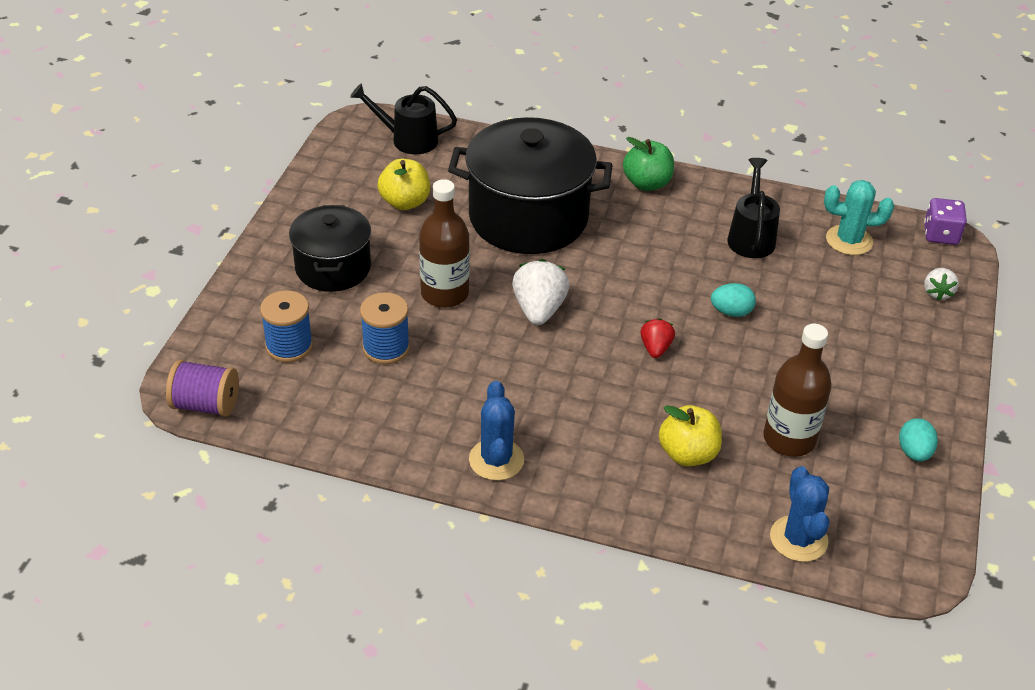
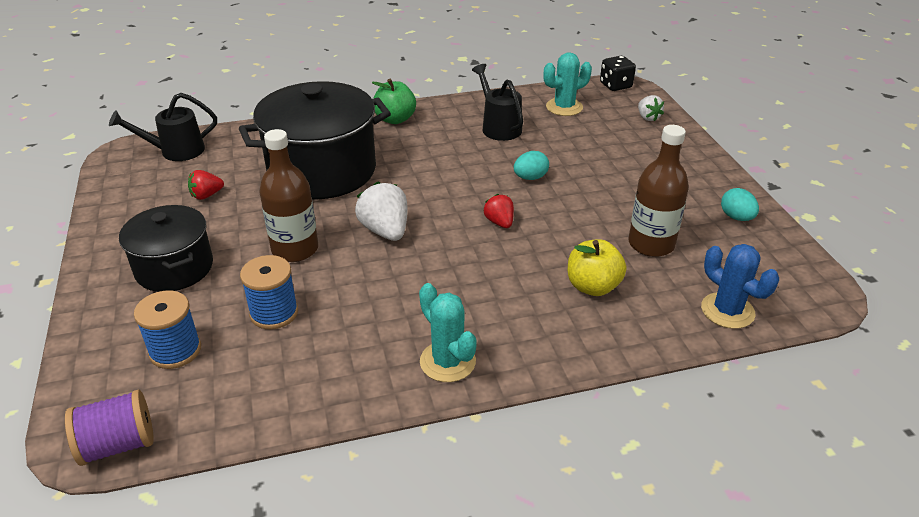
camera: 30 degrees left, 5 degrees down
(405, 202) = (206, 195): yellow apple -> red strawberry
(496, 460) = (447, 362): blue cactus -> turquoise cactus
(940, 235) = (615, 85): purple dice -> black dice

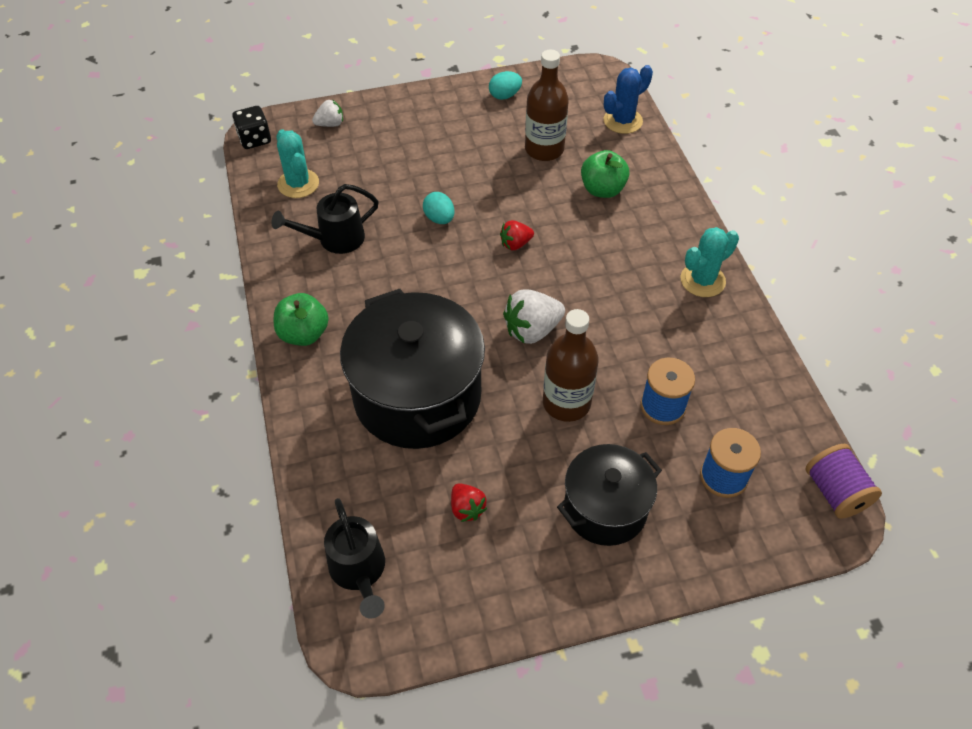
camera: 90 degrees left, 15 degrees up
(593, 286) = (602, 189): yellow apple -> green apple

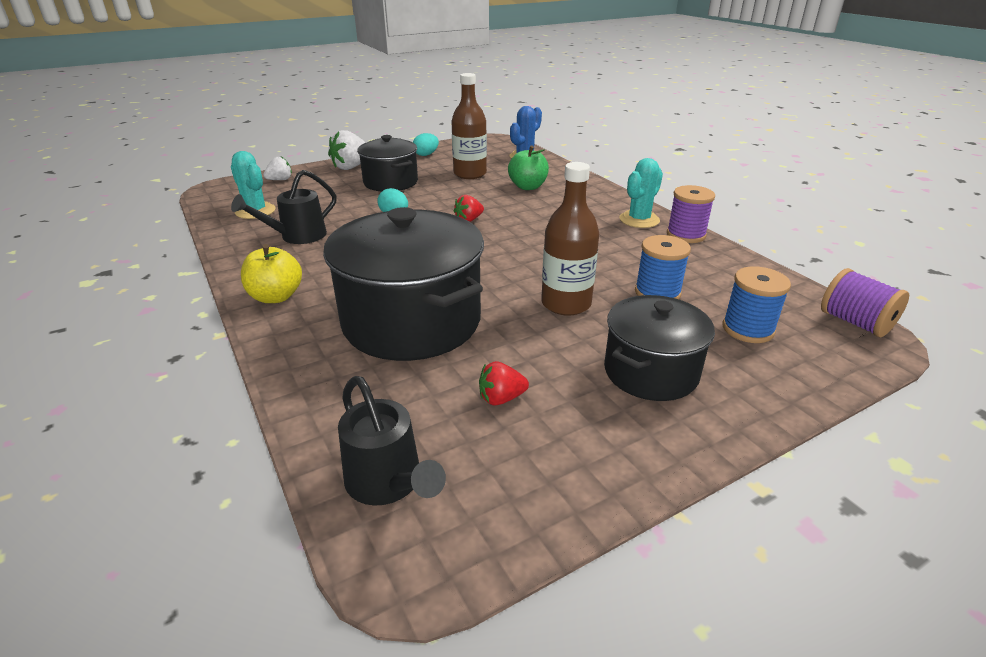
camera: 15 degrees left, 20 degrees down
(255, 139) = (210, 193): black dice -> none
(304, 334) = (276, 297): green apple -> yellow apple
(449, 151) = (390, 182): none -> black pot
(467, 508) = (501, 398): red strawberry -> red strawberry turned 120 degrees clockwise
(532, 330) = (508, 264): white strawberry -> white strawberry (351, 167)
(741, 318) = (686, 235): none -> purple spool

